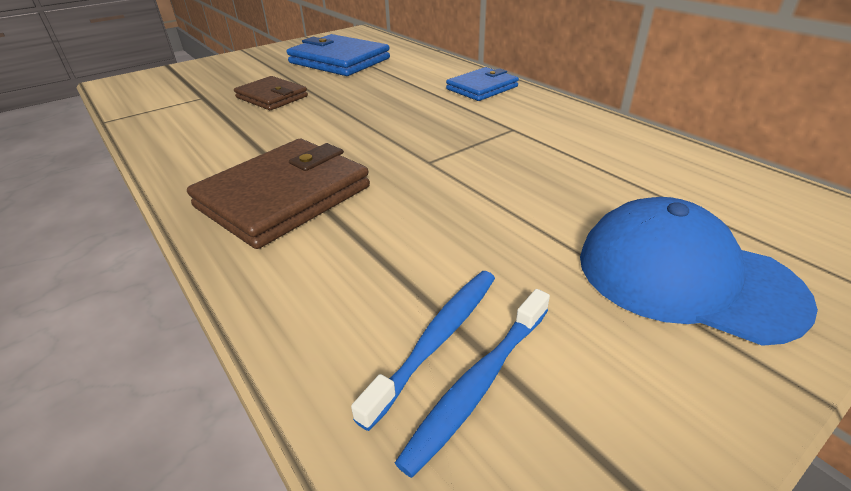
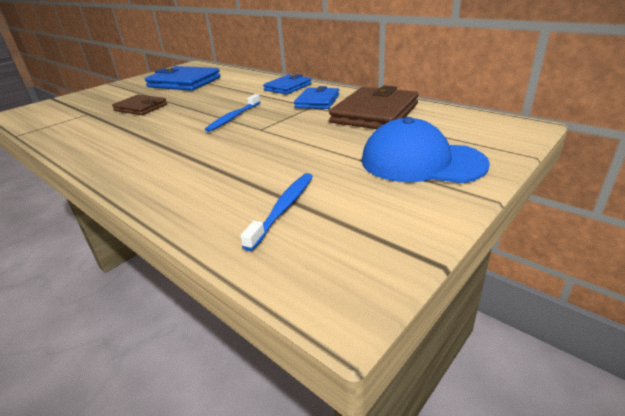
camera: 10 degrees left, 5 degrees down
(284, 197) = (167, 158): brown wallet -> brown wallet (375, 113)
(478, 384) = (311, 222): blue toothbrush -> blue toothbrush (234, 117)
(522, 120) = (317, 101): none -> blue wallet

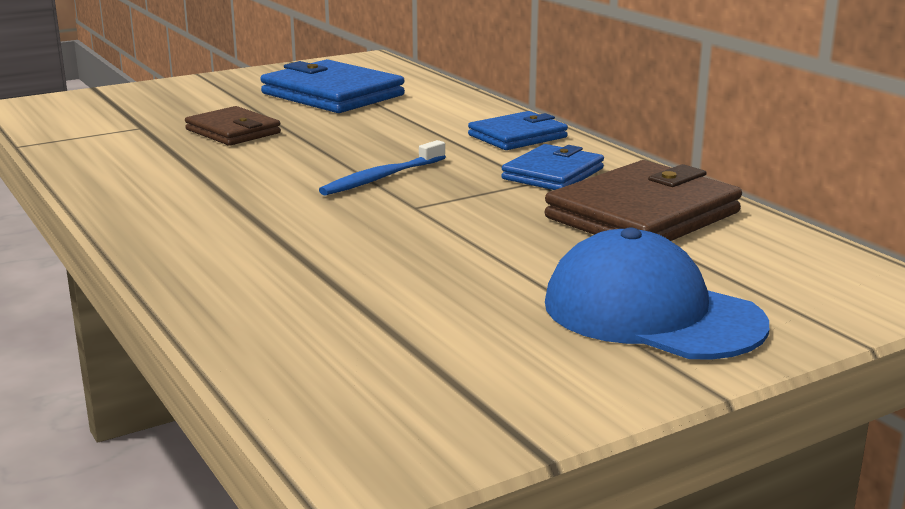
camera: 15 degrees right, 10 degrees down
(283, 208) = (370, 337): blue toothbrush -> none

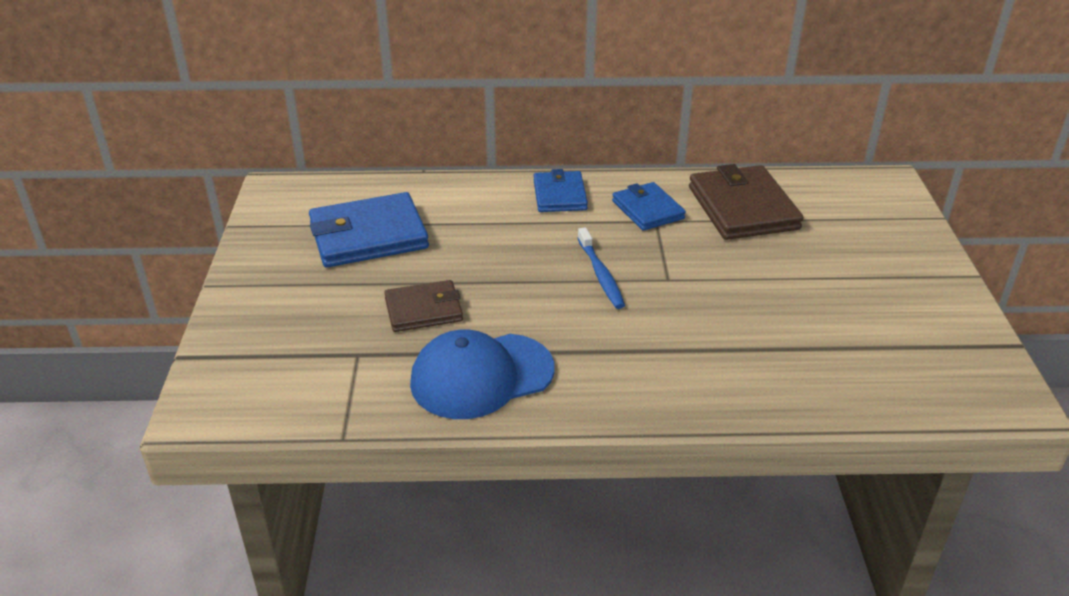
camera: 60 degrees left, 15 degrees up
(651, 313) = (880, 258): blue cap -> blue cap (481, 376)

